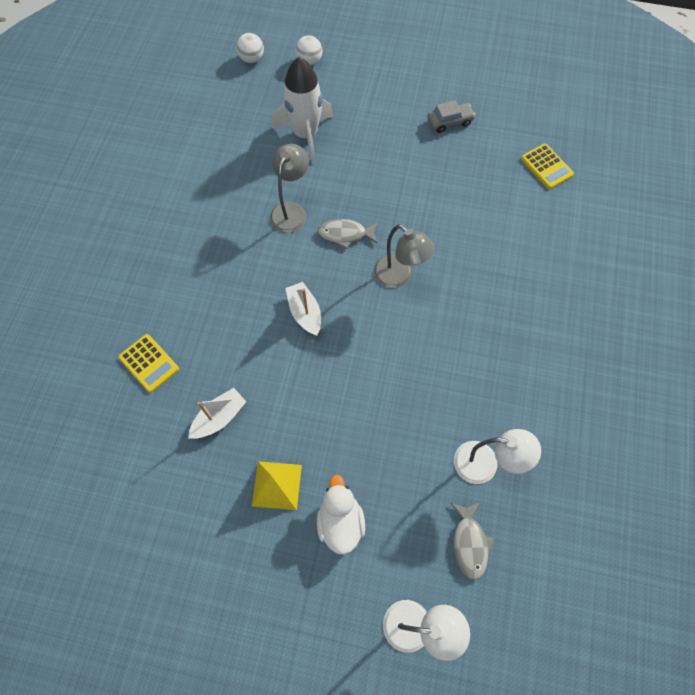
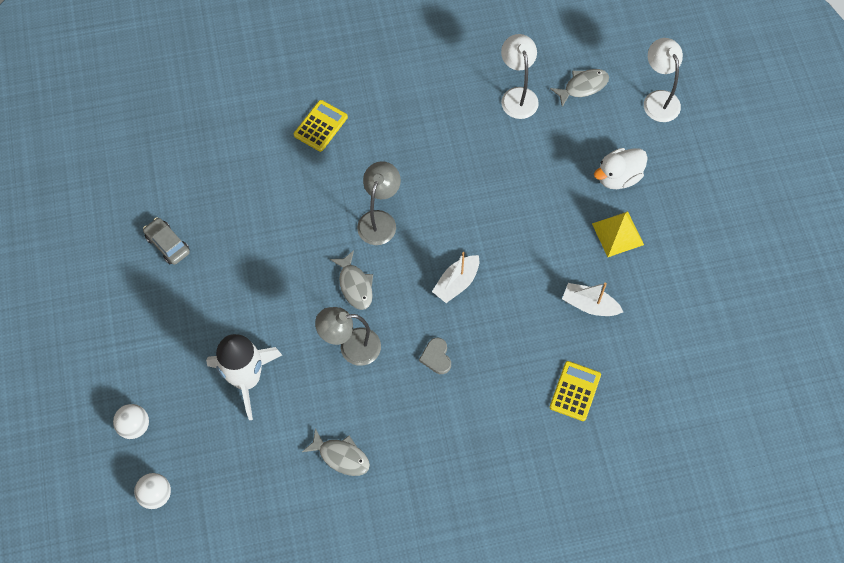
camera: 115 degrees left, 0 degrees up
(207, 172) = (341, 456): none -> grey fish
(246, 268) = (436, 357): none -> grey heart
(546, 167) = (191, 139): yellow calculator -> yellow calculator (320, 126)

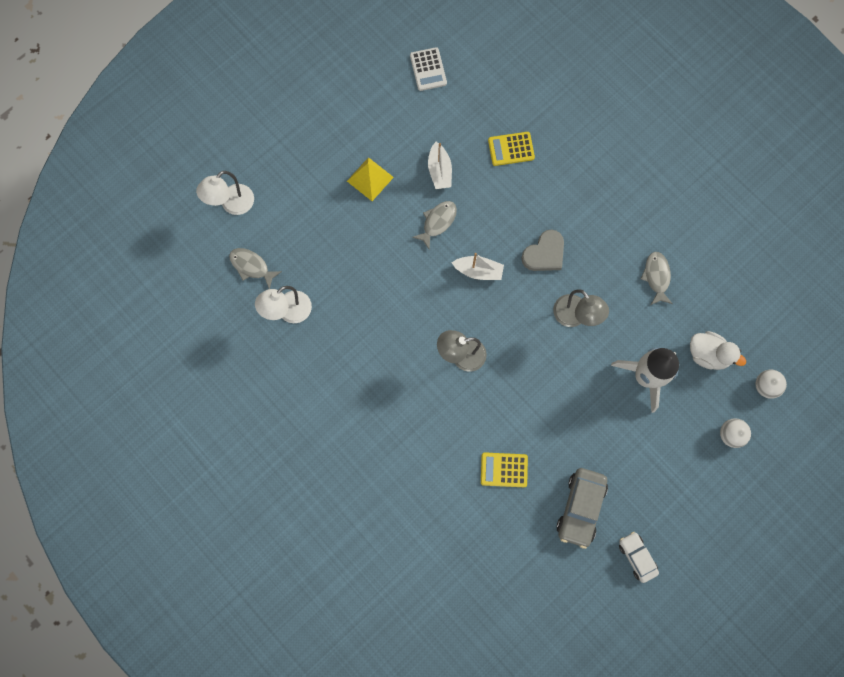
camera: 120 degrees left, 10 degrees up
(90, 267) = (637, 557): none -> white car
(168, 244) = (580, 508): grey car -> grey car, size x1.58
(320, 126) = (405, 452): yellow calculator -> yellow calculator (504, 470)
(355, 285) = (525, 343): grey fish -> grey fish (437, 222)
(436, 357) = (544, 253): grey heart -> grey heart, size x1.56
(618, 177) = (320, 201): white duck -> white duck (708, 354)
(719, 358) = (428, 69): none -> white calculator

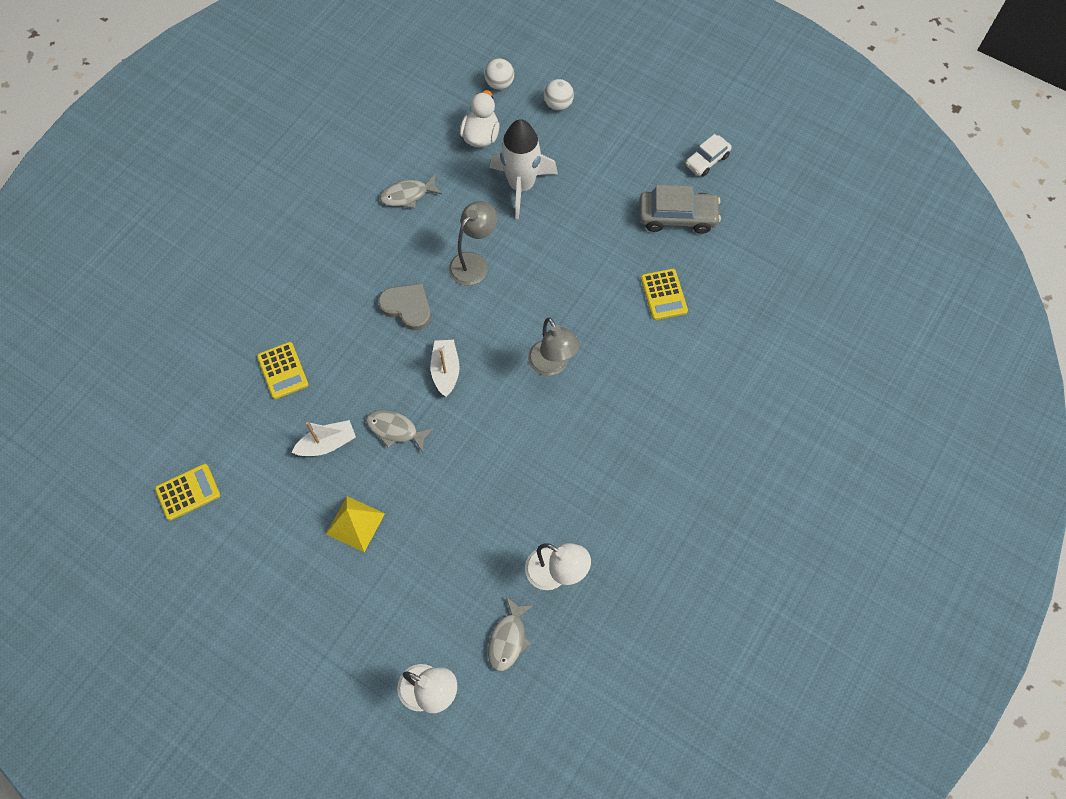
camera: 105 degrees left, 10 degrees down
(428, 69) = (188, 492): white calculator -> yellow calculator

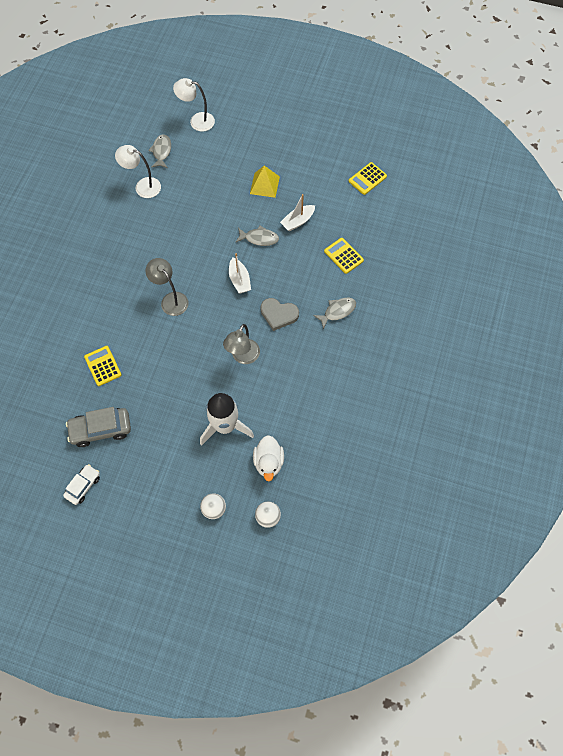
camera: 165 degrees right, 0 degrees up
(407, 195) = (308, 397): grey fish -> grey fish (337, 311)

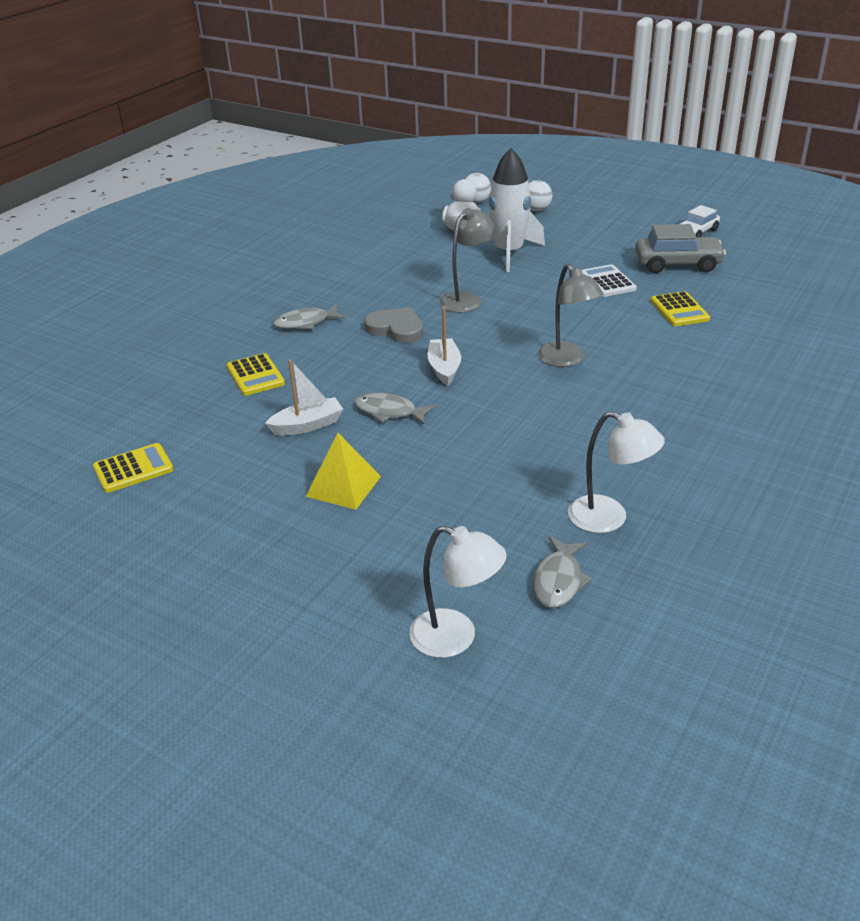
camera: 165 degrees left, 30 degrees down
(150, 395) = (607, 282): none -> white calculator

